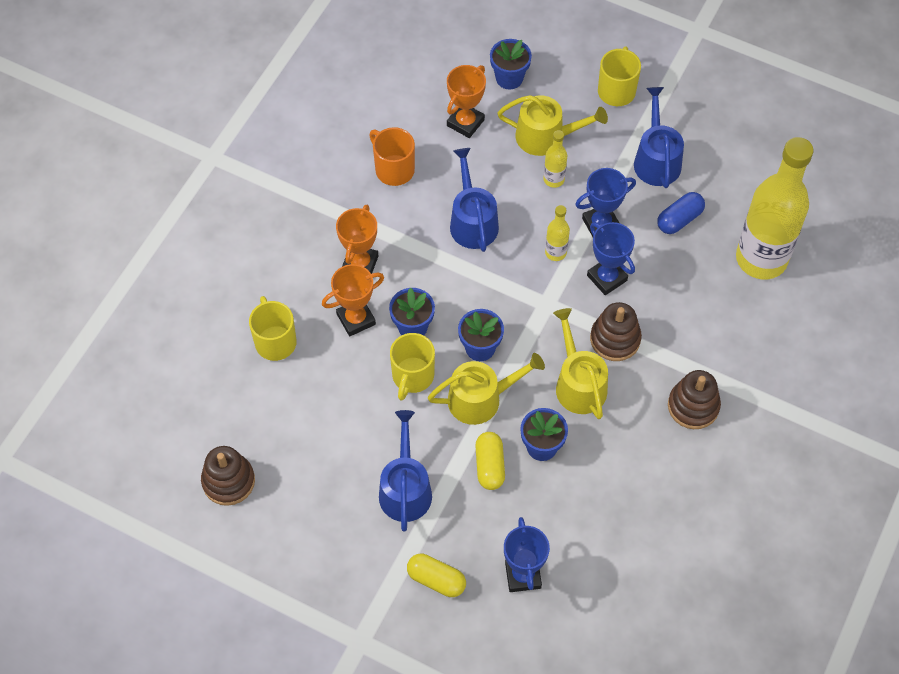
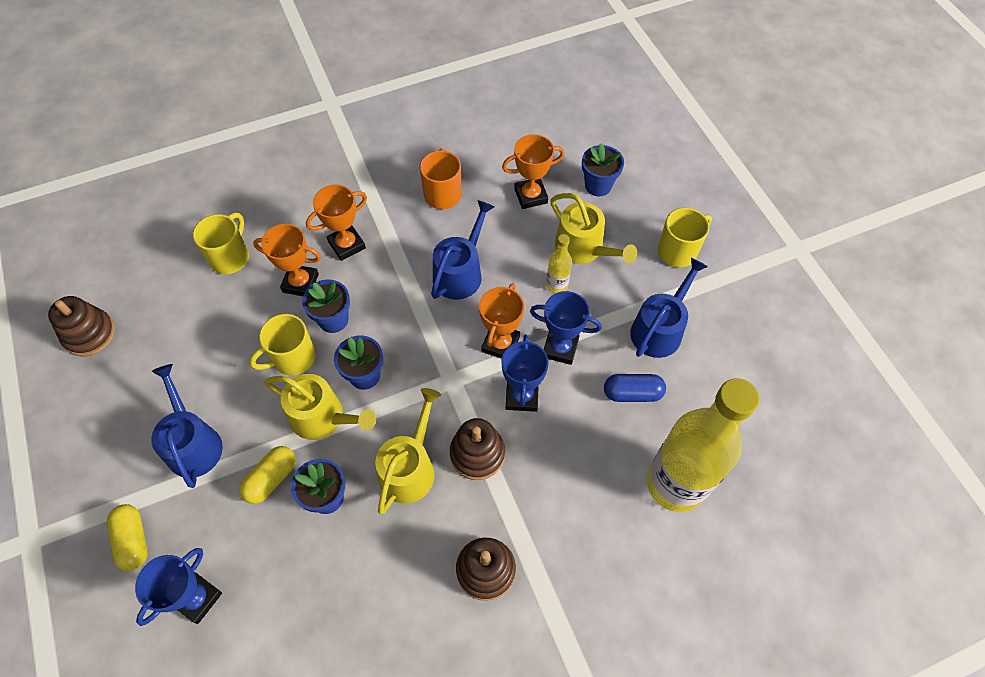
camera: 40 degrees right, 0 degrees up
(405, 489) = (193, 443): blue watering can -> blue watering can turned 60 degrees counterclockwise
(555, 252) = (500, 344): yellow bottle -> orange trophy

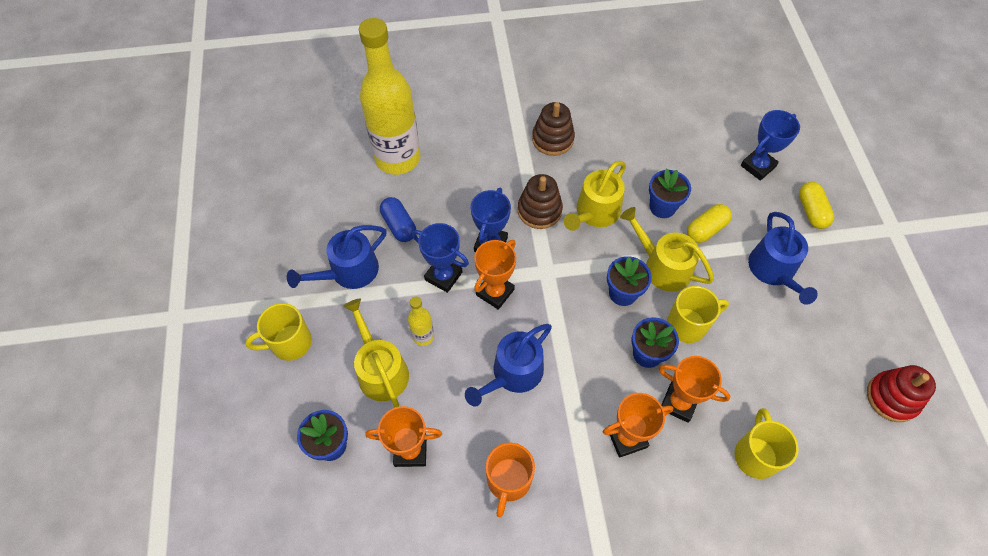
camera: 165 degrees left, 0 degrees up
(89, 334) = (892, 397): brown stacking toy -> red stacking toy
(230, 257) = (755, 455): yellow mug -> yellow mug turned 150 degrees clockwise
(632, 393) = (399, 225): blue capsule -> blue capsule turned 45 degrees clockwise

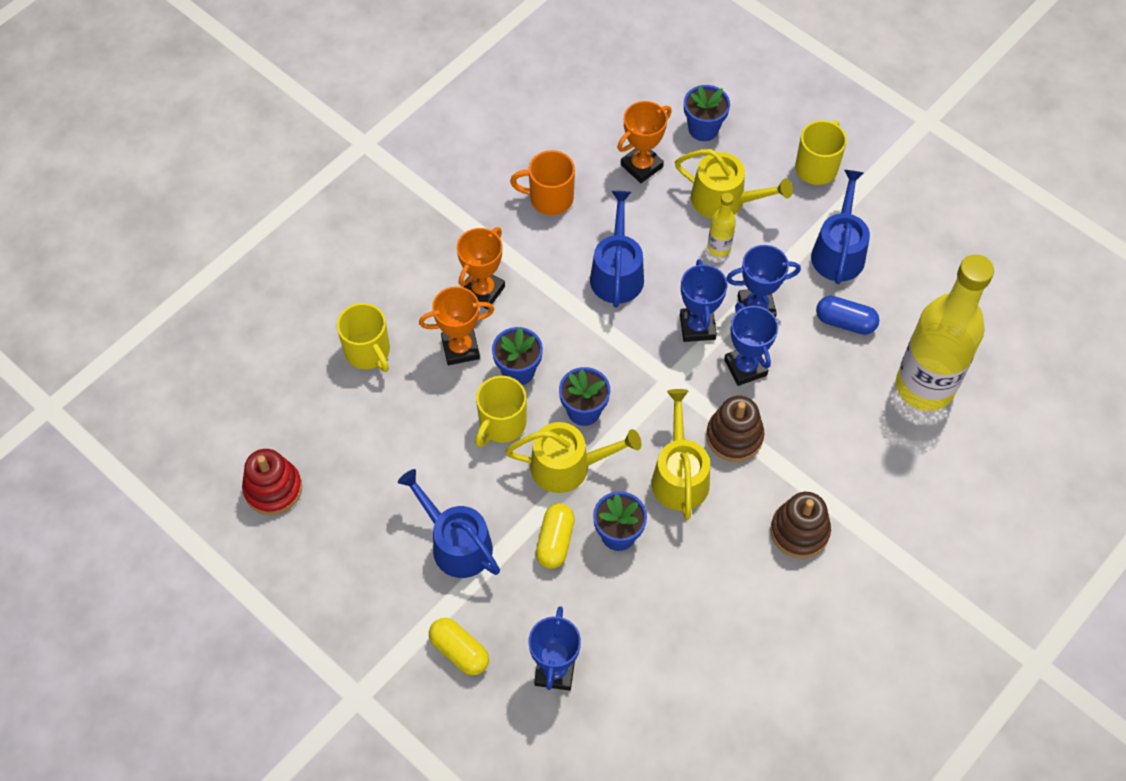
camera: 140 degrees right, 0 degrees up
(495, 292) = (697, 327): orange trophy -> blue trophy
(508, 481) = (549, 198): orange mug -> orange mug turned 60 degrees counterclockwise

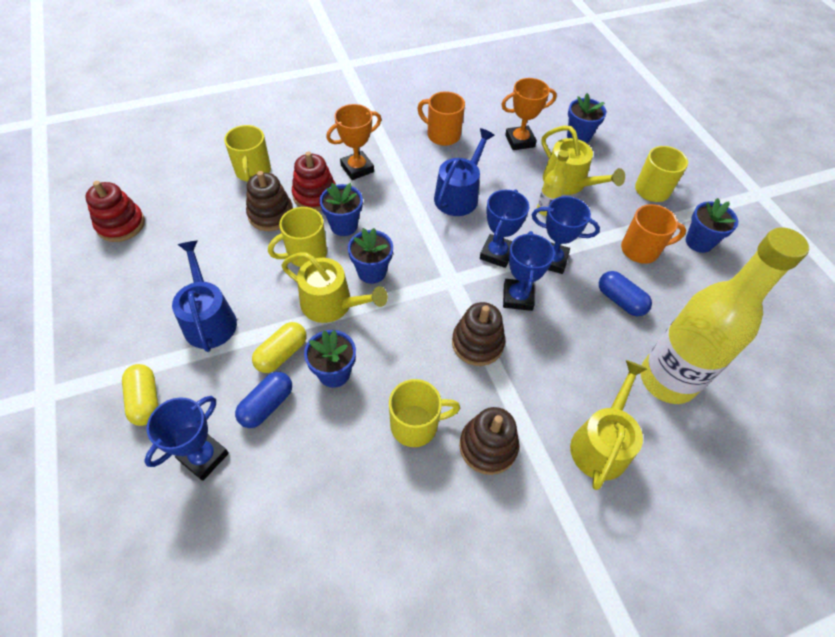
camera: 25 degrees right, 5 degrees down
(429, 396) = (271, 214): none -> brown stacking toy
(460, 348) = (315, 195): orange trophy -> red stacking toy
(577, 596) = (267, 405): none -> blue capsule
(679, 475) = (413, 352): yellow watering can -> yellow watering can (601, 443)
(725, 544) = (416, 425): none -> yellow mug
(838, 251) = (641, 250): blue watering can -> orange mug
(891, 214) = (699, 242): none -> blue flower pot

